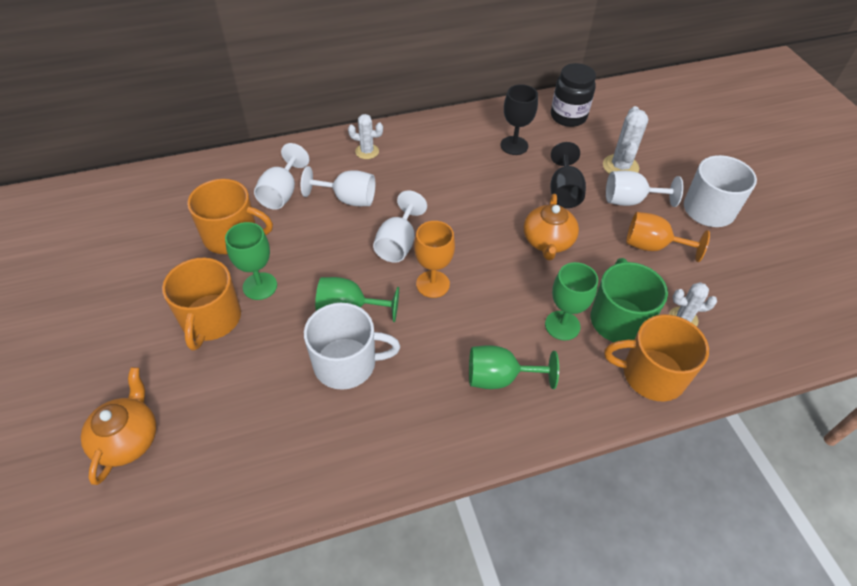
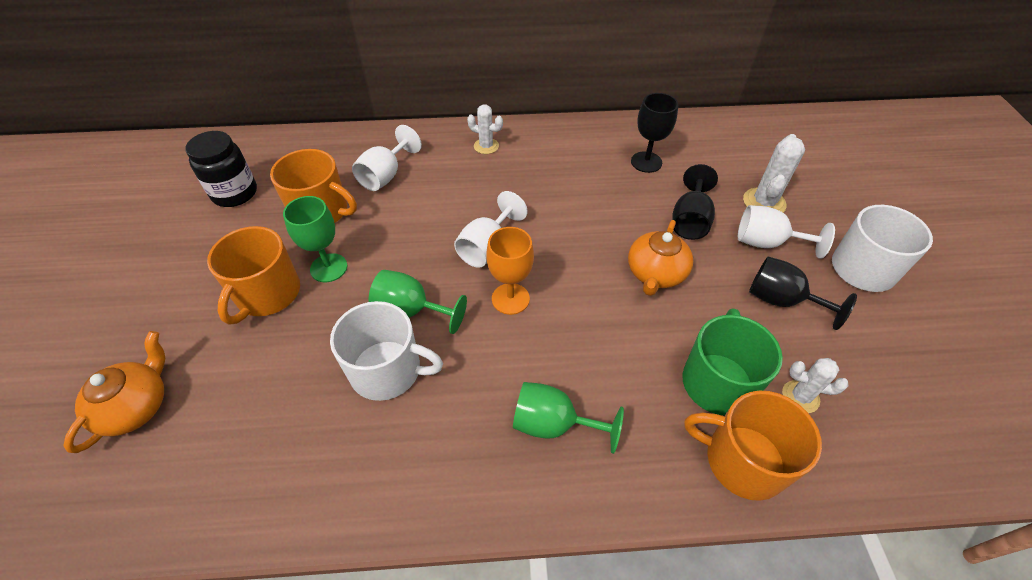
camera: 15 degrees right, 0 degrees up
(348, 199) = (450, 192): white goblet -> none
(562, 325) = (646, 375): green goblet -> none
(568, 116) = (716, 139): black jar -> black jar (235, 193)
(652, 246) = (781, 300): orange goblet -> black goblet

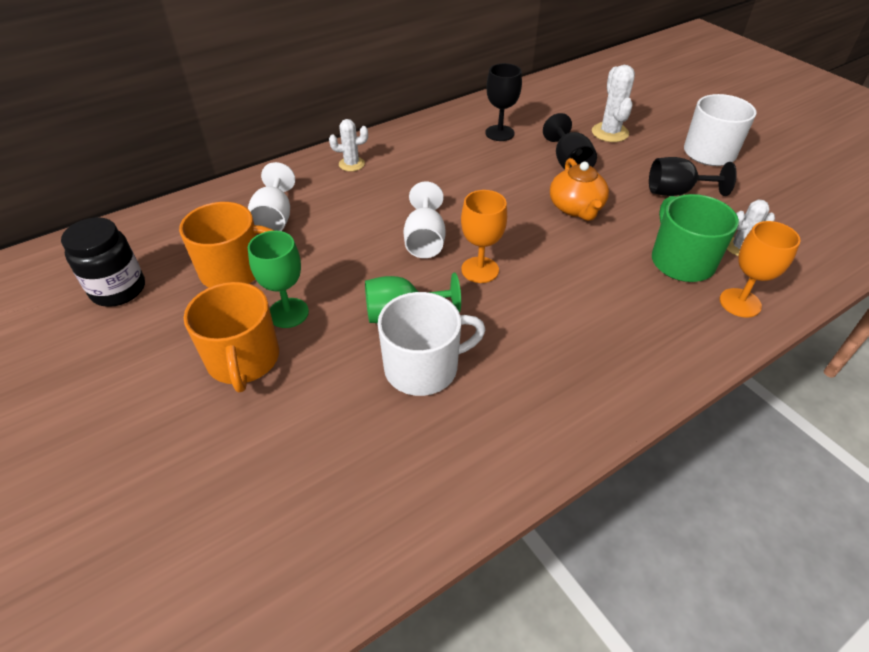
camera: 30 degrees left, 5 degrees down
(136, 406) = (188, 517): orange teapot -> none
(553, 424) = (594, 342): green goblet -> none
(742, 460) = (740, 303): orange mug -> orange goblet
(766, 243) = (634, 158): white goblet -> none

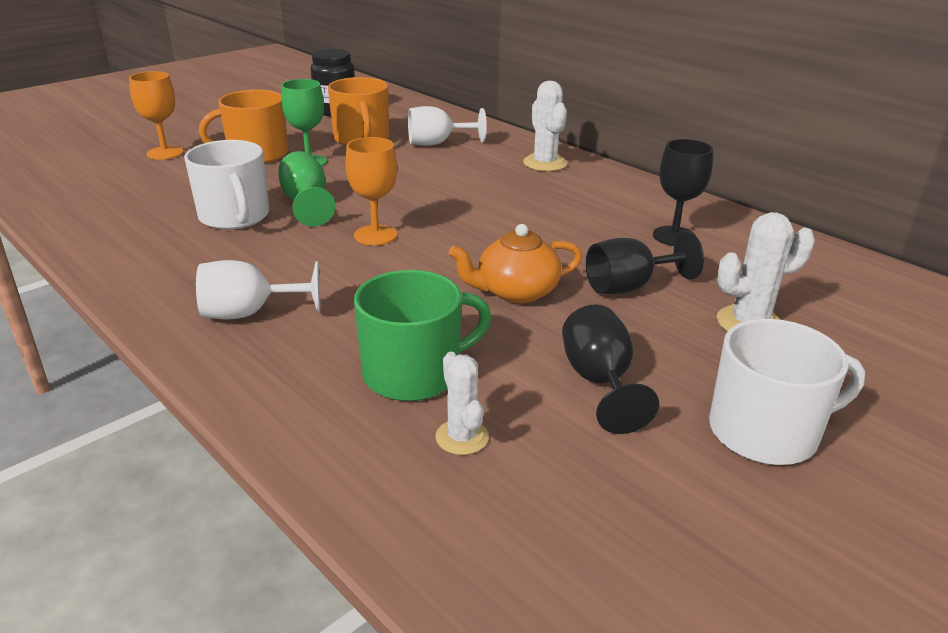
camera: 80 degrees right, 15 degrees down
(351, 164) = (545, 163): white cactus -> white cactus, size x1.50
(425, 240) = (421, 206): white goblet -> white goblet (249, 313)
(740, 303) = (323, 420): orange goblet -> orange goblet (165, 153)

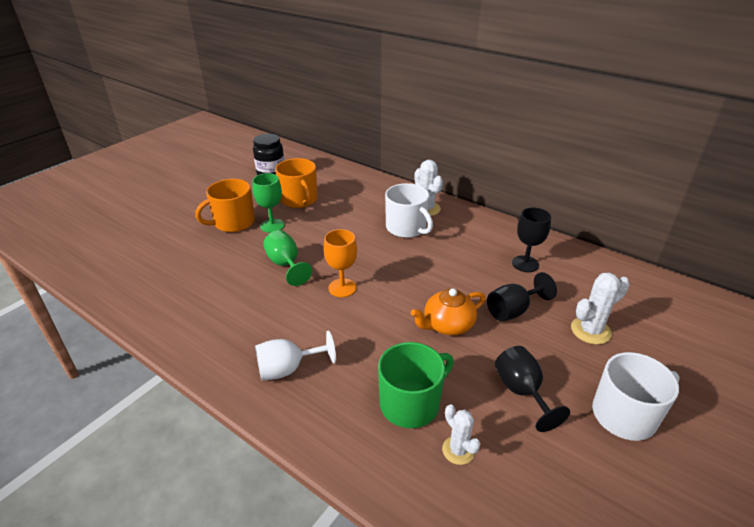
camera: 10 degrees left, 5 degrees up
(165, 153) = (168, 229): orange goblet -> none
(235, 217) = (242, 283): white mug -> white mug (407, 228)
(437, 143) = (351, 198): white goblet -> none

